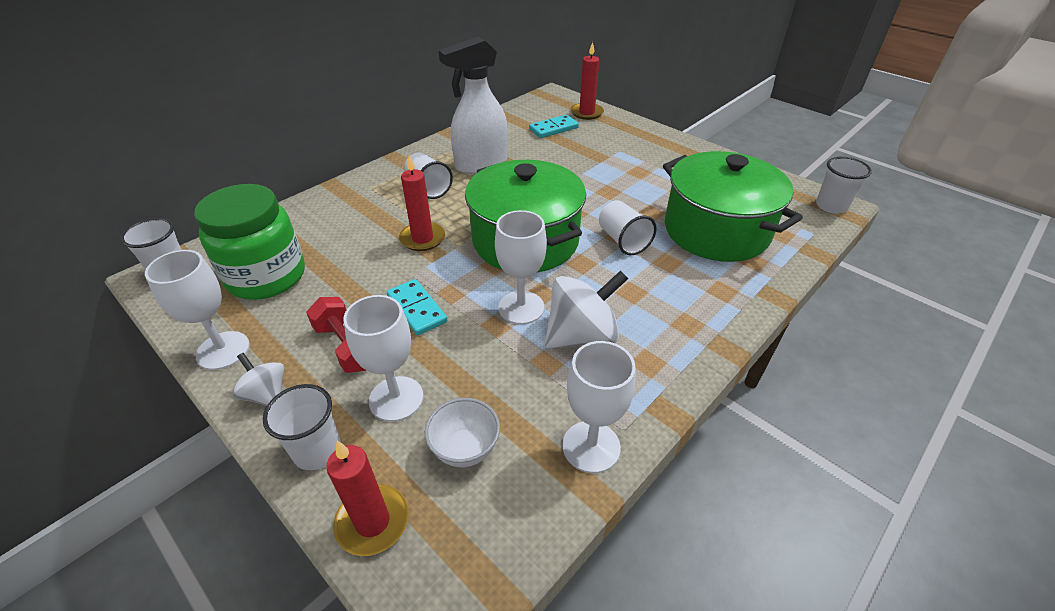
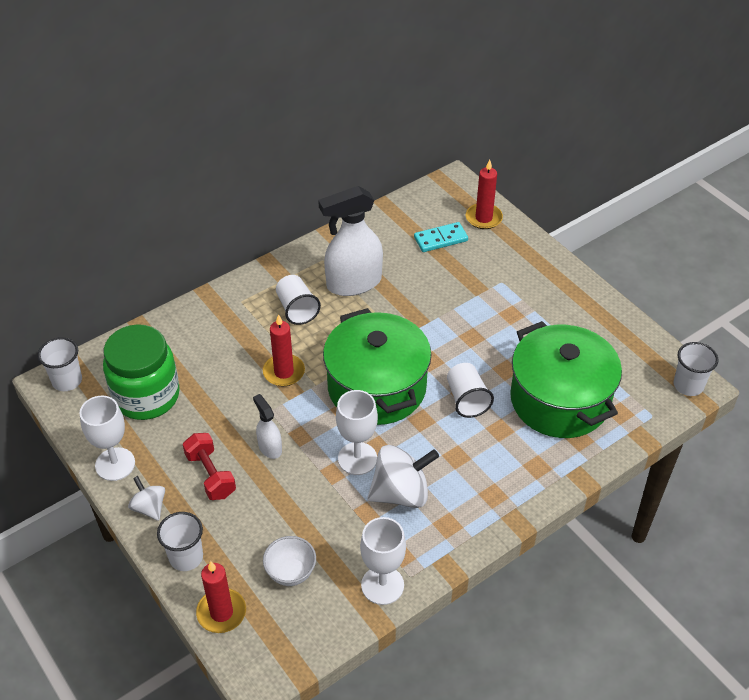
camera: 10 degrees right, 5 degrees up
(396, 398) = (245, 525): white goblet -> none
(416, 309) = (270, 447): turquoise domino -> white spray bottle

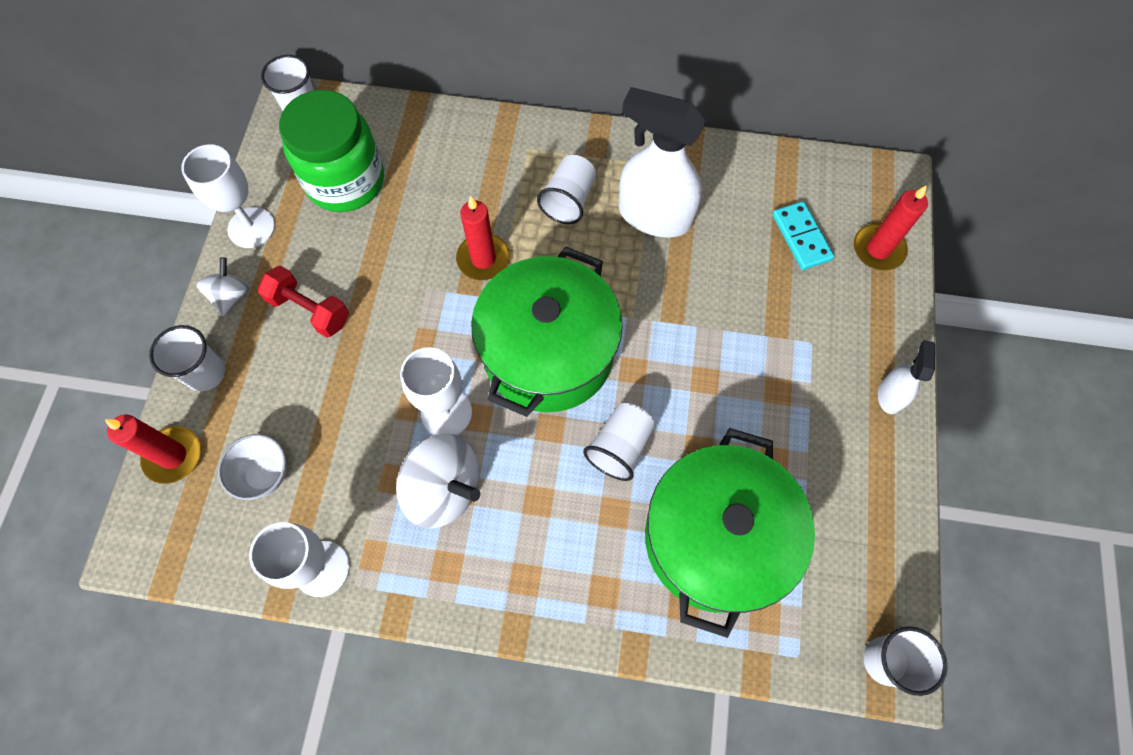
camera: 45 degrees right, 20 degrees up
(211, 475) = (310, 310): red dumbbell -> red dumbbell turned 75 degrees counterclockwise
(270, 447) = (386, 328): white spray bottle -> white spray bottle (890, 395)
(440, 239) = (801, 237): turquoise domino -> turquoise domino turned 45 degrees clockwise

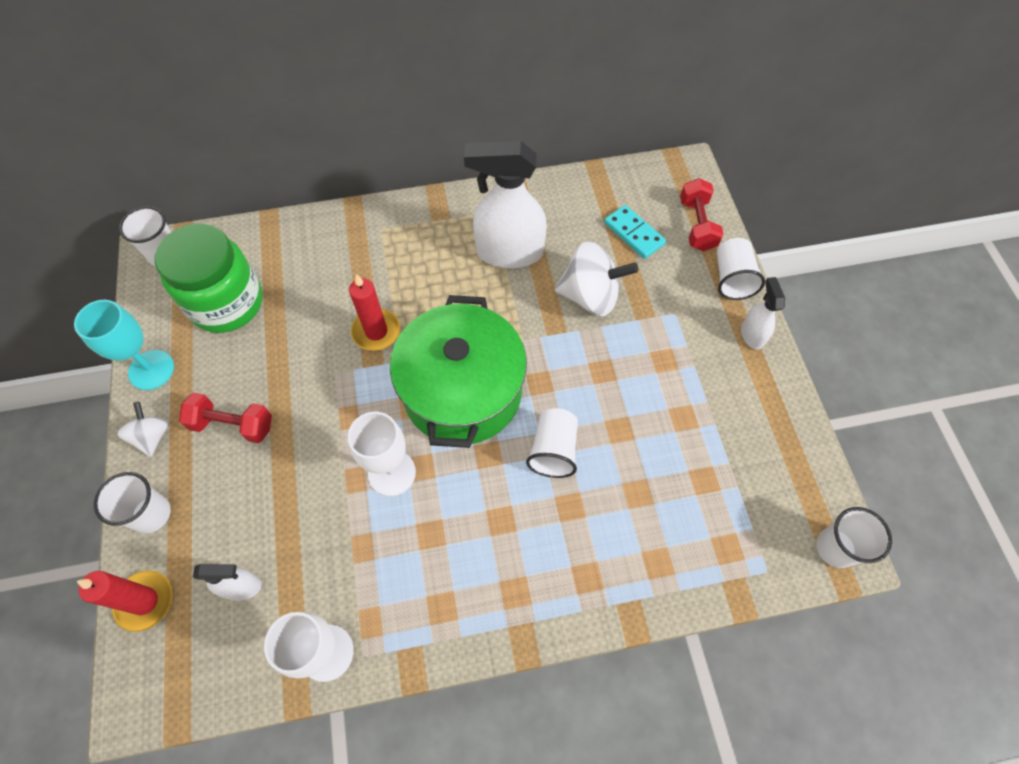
camera: 20 degrees left, 5 degrees down
(251, 228) = (151, 370): white goblet -> turquoise goblet
(265, 474) = (241, 586): white bowl -> white spray bottle
(444, 489) = (414, 540): white spinning top -> white spinning top (590, 296)
(568, 200) = (432, 261): white cup -> white cup (732, 279)
(715, 538) = (662, 498): green pot -> none
(878, 249) = (697, 225): red candle -> red dumbbell

